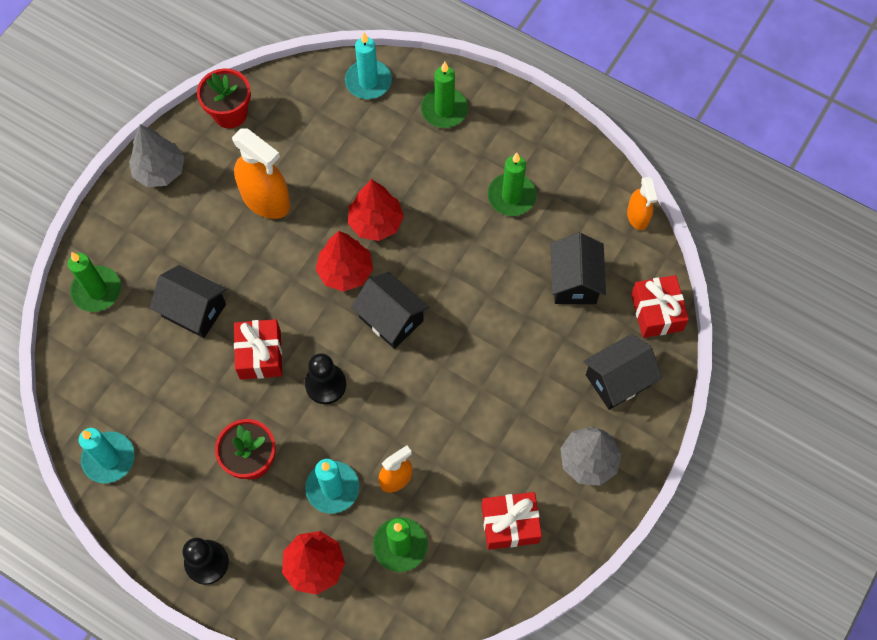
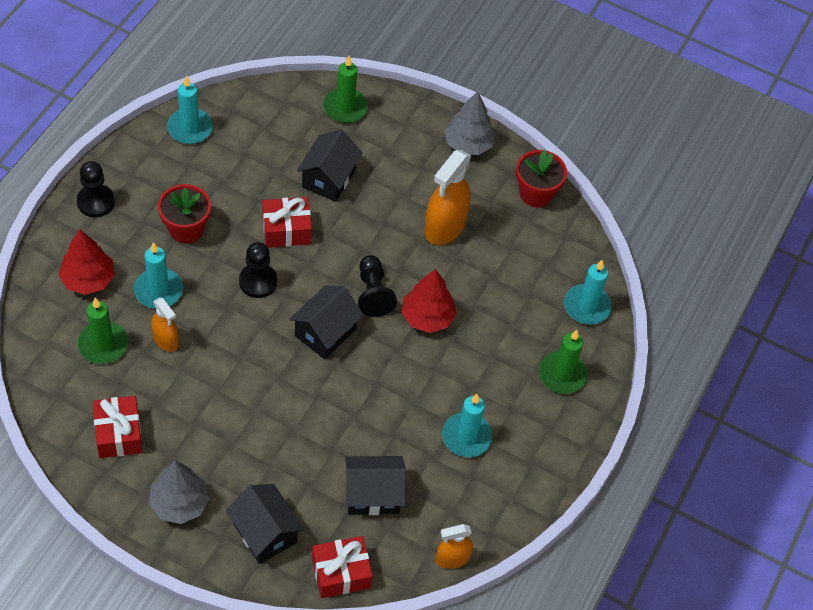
camera: 80 degrees right, 10 degrees down
(345, 272) = (373, 293): red tree -> black pawn
(511, 196) = (466, 436): green candle -> turquoise candle

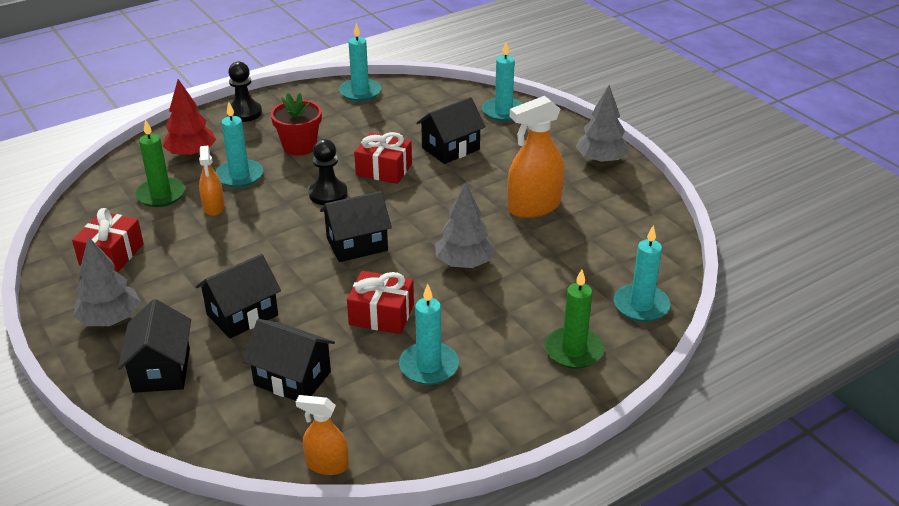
camera: 35 degrees right, 20 degrees down
(286, 450) = (242, 315): none -> black house
(341, 573) = (202, 431): red gift -> red gift (381, 314)
(345, 107) = (503, 111): green candle -> turquoise candle
(373, 293) = (425, 231): black pawn -> none
(427, 317) = (464, 263): red tree -> grey tree
(535, 193) = (645, 209): red flower pot -> none

